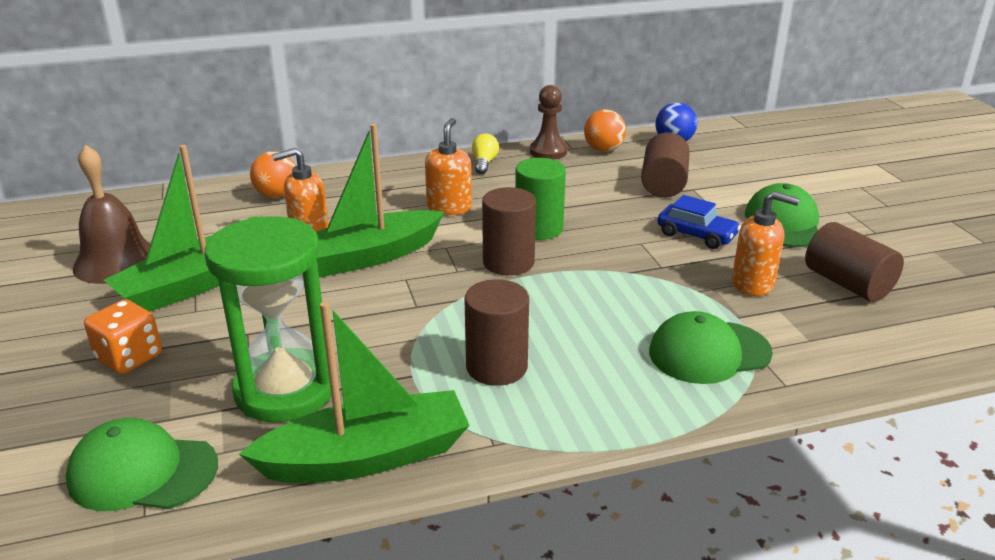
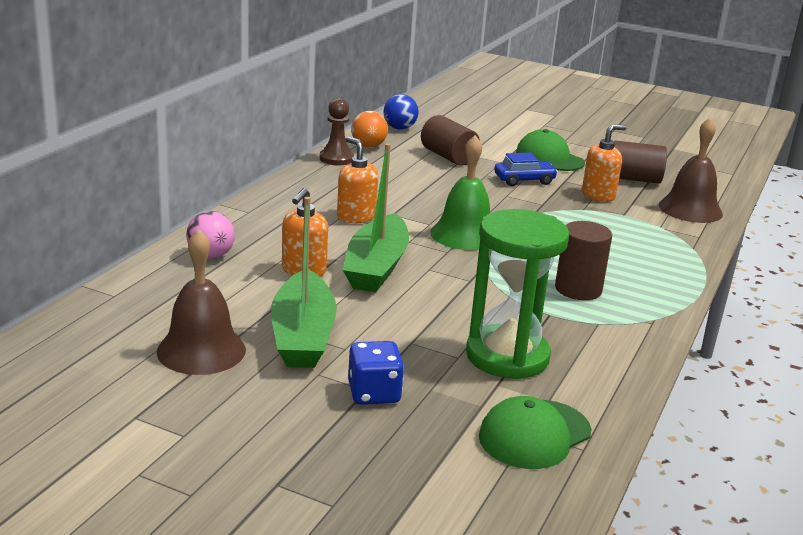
camera: 50 degrees left, 5 degrees down
(129, 357) = (374, 393): orange dice -> blue dice
(277, 195) = (211, 256): orange ball -> pink ball
(367, 457) = (616, 360): green boat -> none
(484, 163) = (311, 180): yellow light bulb -> none
(508, 262) = (464, 234): brown cylinder -> green bell
(538, 228) = (437, 209): green cylinder -> none
(709, 352) = (646, 237): green cap -> none
(850, 349) = (690, 209): none -> brown bell

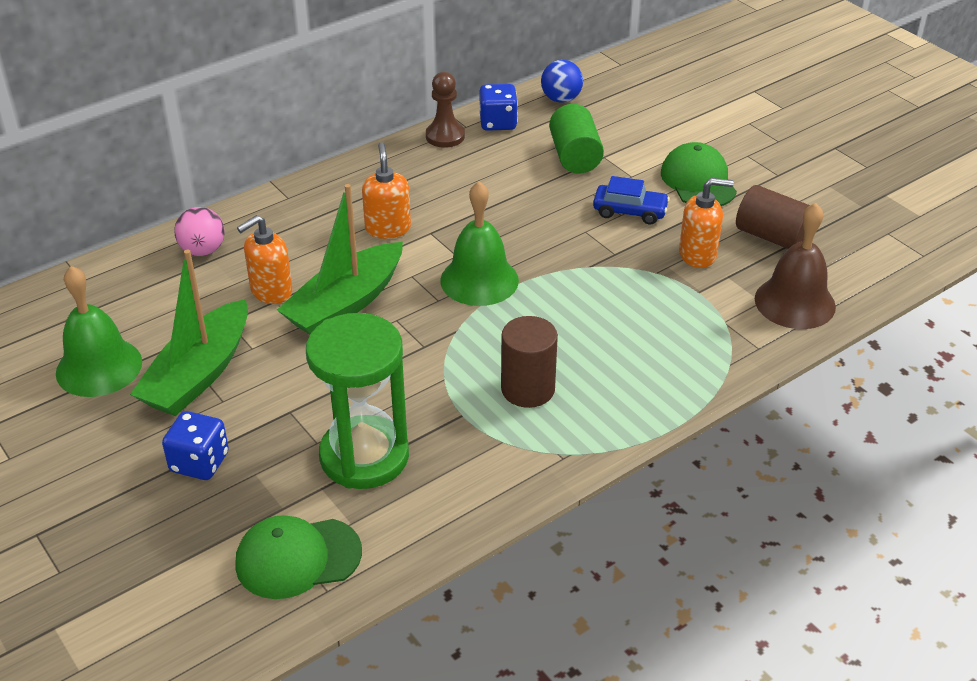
camera: 30 degrees right, 15 degrees up
(201, 350) = (99, 367): brown bell -> green bell
(368, 146) = (498, 123): orange ball -> blue dice
(448, 157) = (575, 156): brown cylinder -> green cylinder

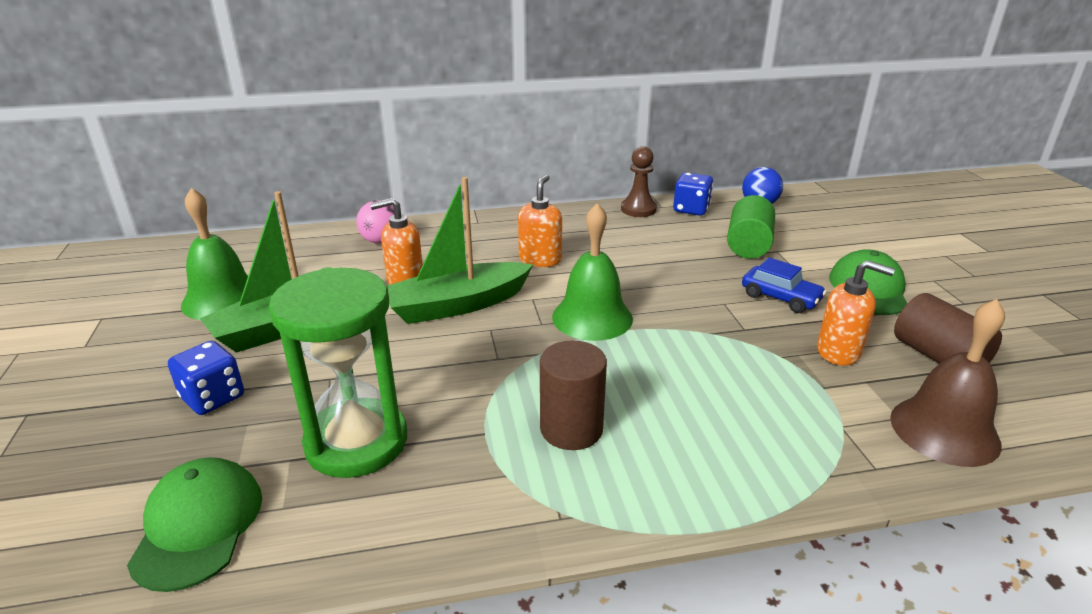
camera: 25 degrees right, 10 degrees down
(297, 558) = (198, 525): green cap -> green cap turned 75 degrees clockwise

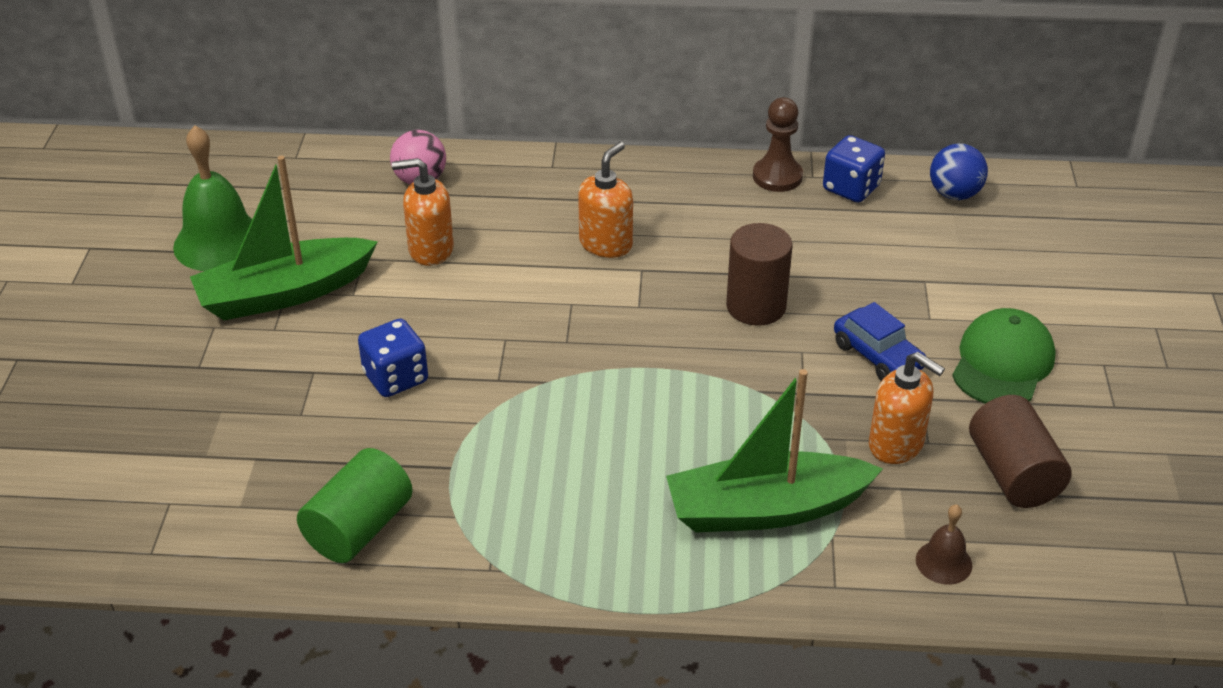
camera: 15 degrees right, 10 degrees up
(198, 525) = (164, 508): green cap -> none
(213, 397) = (193, 373): blue dice -> blue dice (395, 378)
(356, 442) = (322, 452): green hourglass -> none
(457, 305) = (479, 298): green boat -> green boat (766, 510)
(571, 429) = (541, 480): brown cylinder -> brown cylinder (756, 306)
(592, 317) = (629, 343): green bell -> none
(748, 245) = (891, 265): green cylinder -> green cylinder (359, 528)
(944, 430) = (943, 562): brown bell -> brown bell, size x0.49

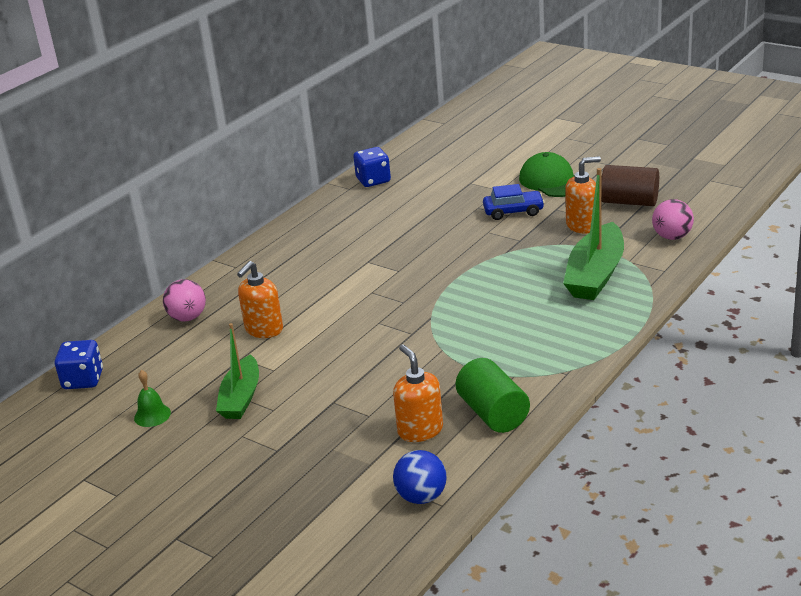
camera: 55 degrees left, 10 degrees down
(219, 242) = (152, 415): green bell -> green bell, size x0.49
(284, 293) = (241, 398): green boat -> green boat, size x0.66
(395, 378) = (372, 370): blue dice -> blue dice (83, 380)
(606, 244) = (331, 267): orange soap dispenser -> orange soap dispenser (420, 430)
(756, 306) = (438, 235): brown cylinder -> none
(777, 176) = (337, 198): brown pawn -> none
(943, 562) = (672, 237): brown bell -> pink ball
(954, 194) = (412, 155): blue ball -> blue ball (421, 497)

